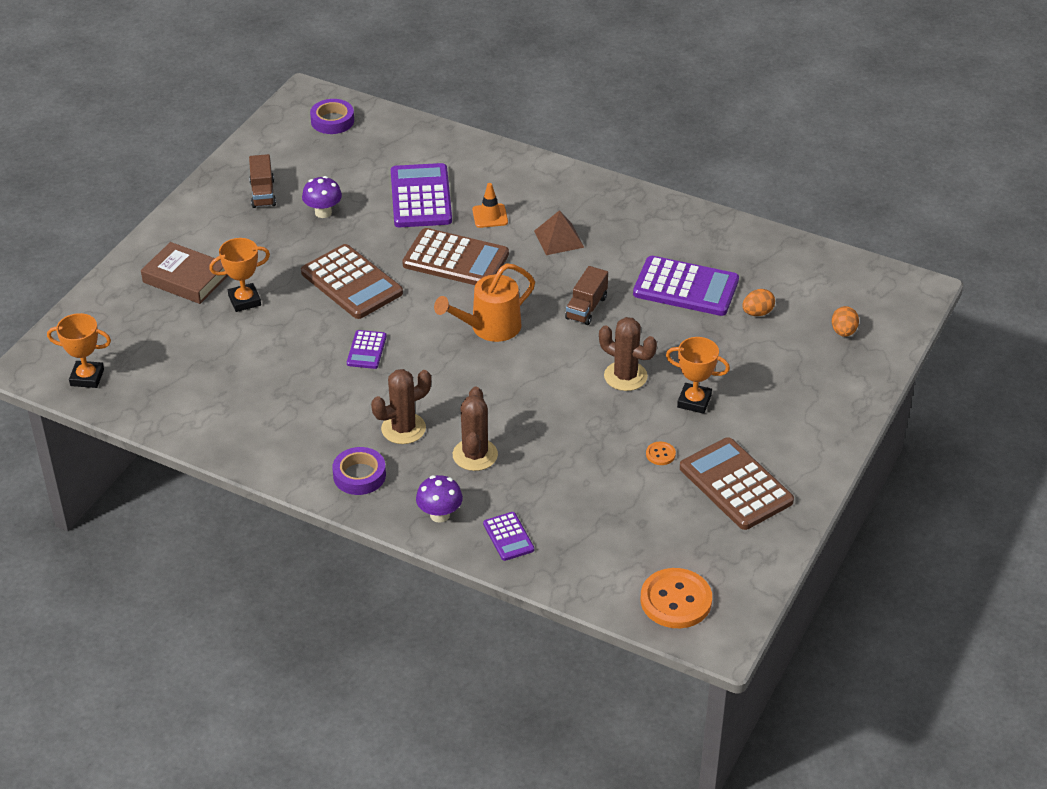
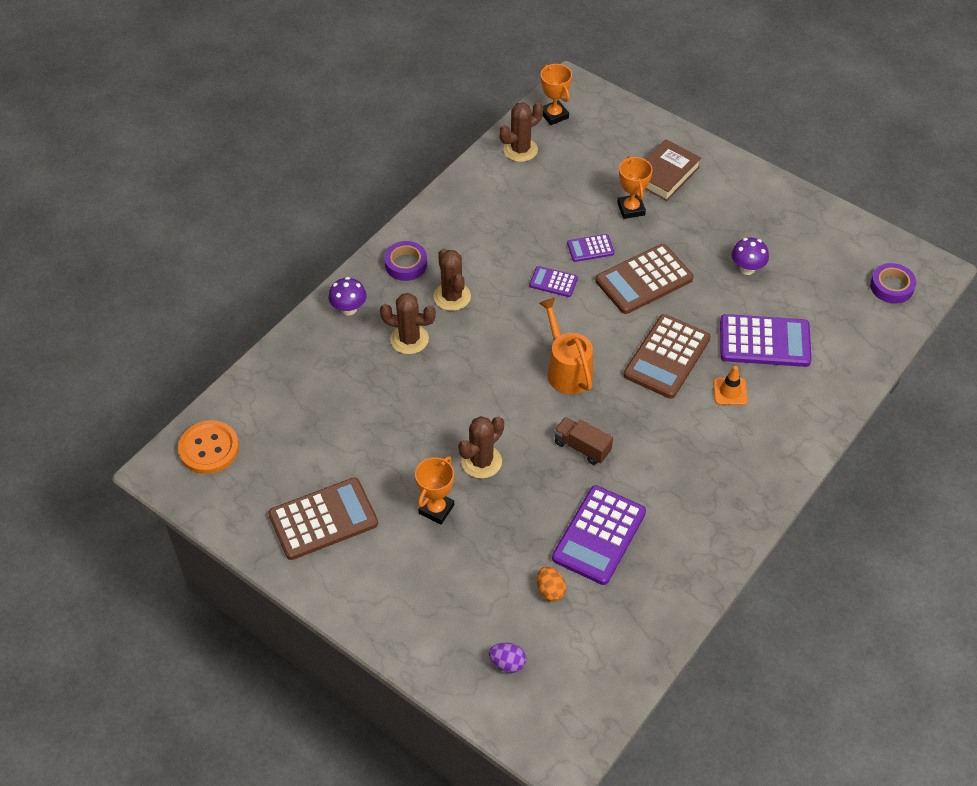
camera: 100 degrees right, 10 degrees up
(87, 377) = (554, 115): orange trophy -> orange trophy turned 45 degrees counterclockwise
(152, 400) = (520, 150): none -> brown cactus
(263, 193) = (779, 229): brown truck -> none
(508, 537) = (312, 349): purple calculator -> purple calculator (590, 248)
(559, 239) = (688, 442): brown pyramid -> none
(660, 454) = (376, 470): orange button -> none
(843, 332) = (507, 663): orange egg -> purple egg

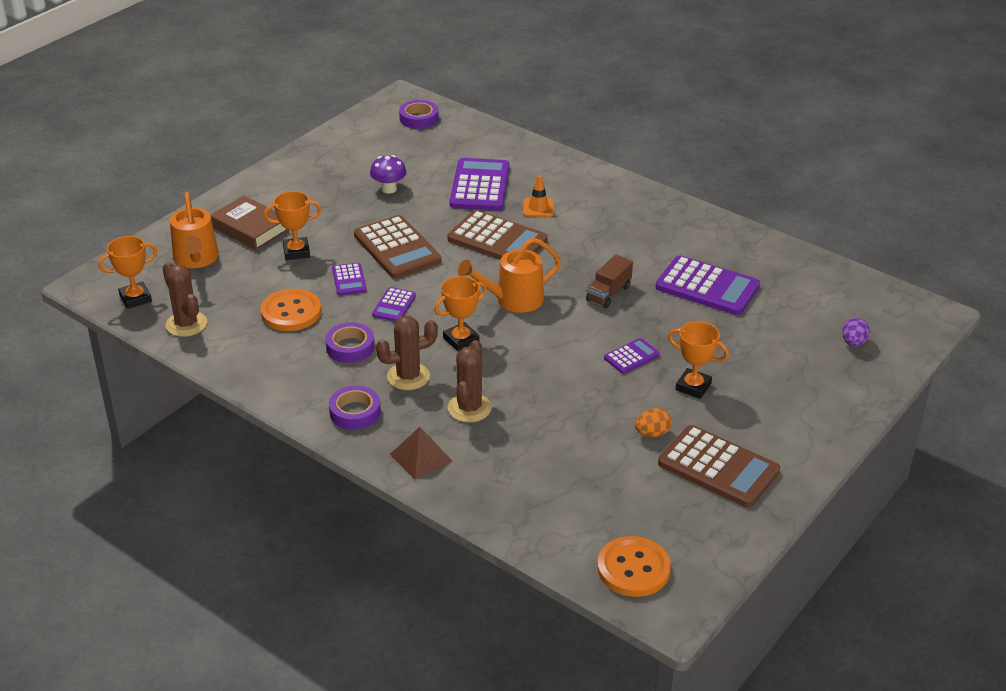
camera: 90 degrees left, 15 degrees down
(323, 519) = (718, 467): brown calculator -> brown calculator turned 150 degrees clockwise
(349, 309) = (421, 457): purple mushroom -> brown pyramid
(481, 461) = (631, 356): brown cactus -> purple calculator
(491, 256) = (350, 347): none -> purple tape
(503, 331) = (461, 340): none -> orange trophy
(539, 213) = (291, 312): none -> orange button
(550, 590) = (772, 316): orange egg -> orange egg (652, 433)
(613, 144) = (196, 259): none -> orange watering can

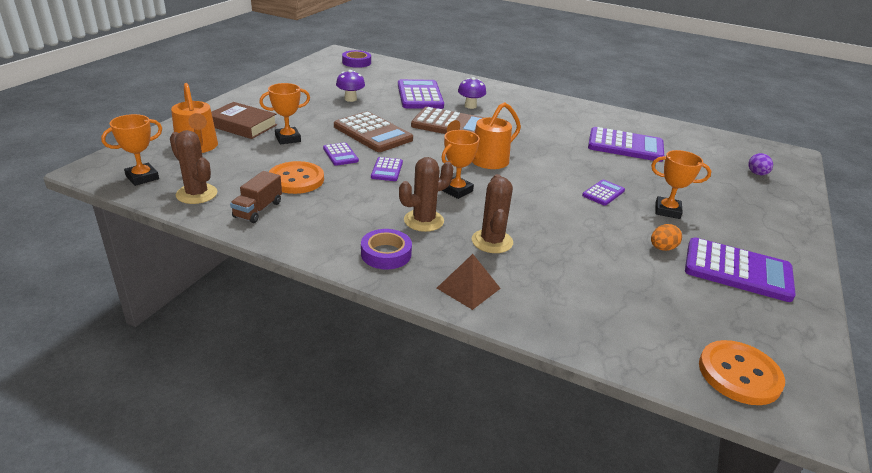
camera: 15 degrees left, 5 degrees down
(350, 347) = (360, 202): purple tape -> none
(538, 208) = (470, 106): orange traffic cone -> purple mushroom
(608, 293) = (556, 153): brown truck -> brown truck (258, 209)
(718, 467) = (737, 270): brown calculator -> purple calculator

